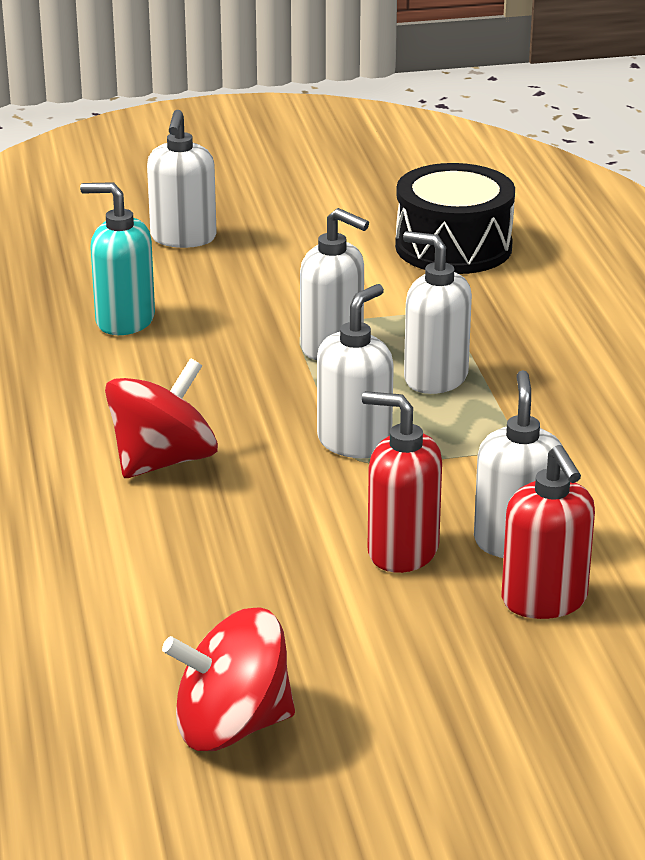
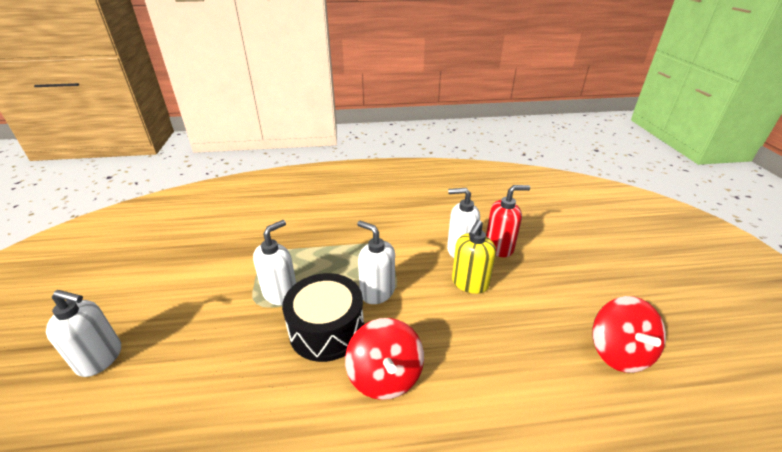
camera: 85 degrees left, 5 degrees up
(124, 320) = (200, 397): turquoise soap dispenser -> none
(163, 461) = (385, 376): red spinning top -> red spinning top turned 150 degrees counterclockwise
(402, 551) = (469, 283): red soap dispenser -> yellow soap dispenser
(435, 378) = (325, 260): white soap dispenser -> none
(453, 247) = (199, 242): black drum -> black drum (327, 329)

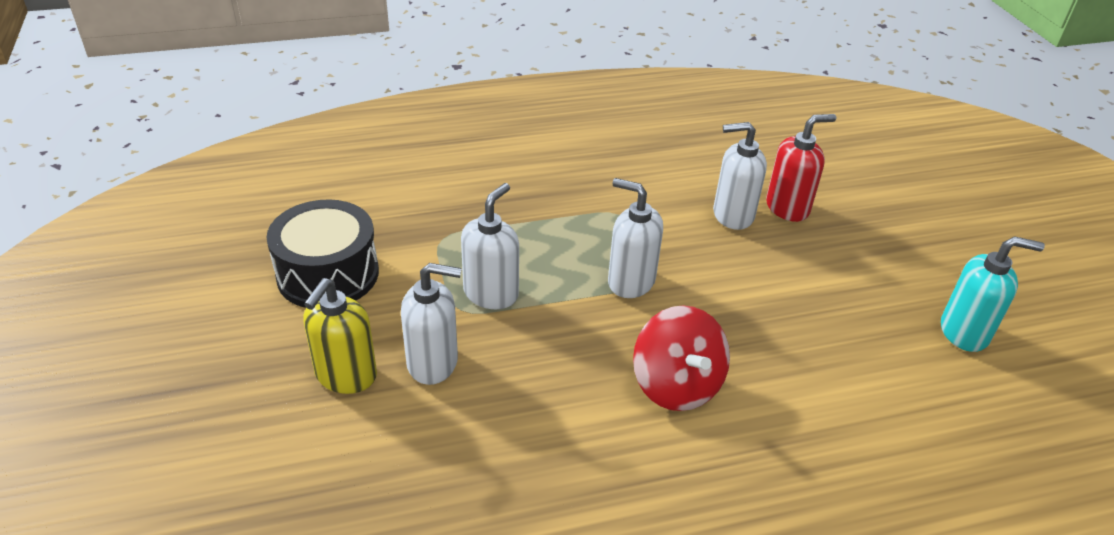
camera: 10 degrees left, 5 degrees up
(100, 358) = (270, 397): white soap dispenser -> white soap dispenser (433, 363)
(327, 329) = (577, 335): black drum -> black drum (328, 274)
(469, 283) = (757, 261): yellow soap dispenser -> yellow soap dispenser (346, 376)
(618, 352) = (964, 332): red spinning top -> turquoise soap dispenser

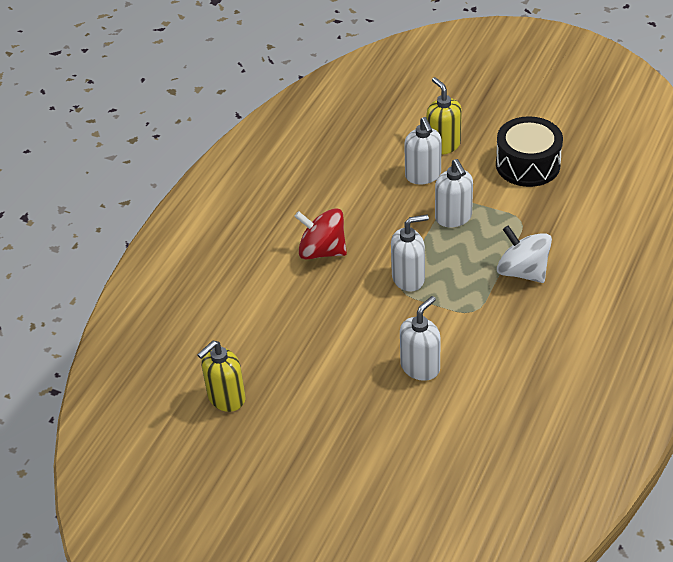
camera: 135 degrees right, 5 degrees up
(433, 363) = (423, 175): white soap dispenser -> white soap dispenser turned 60 degrees counterclockwise
(525, 204) = (522, 271): none -> white spinning top
(787, 207) = (400, 403): red soap dispenser -> none
(964, 332) = (226, 398): turquoise soap dispenser -> yellow soap dispenser

